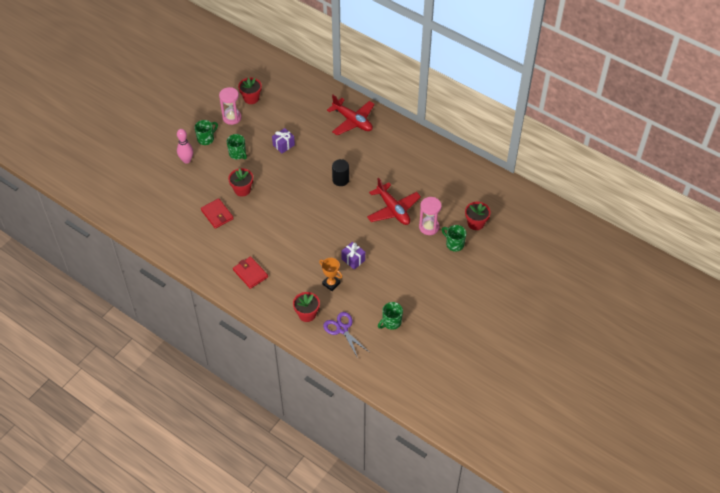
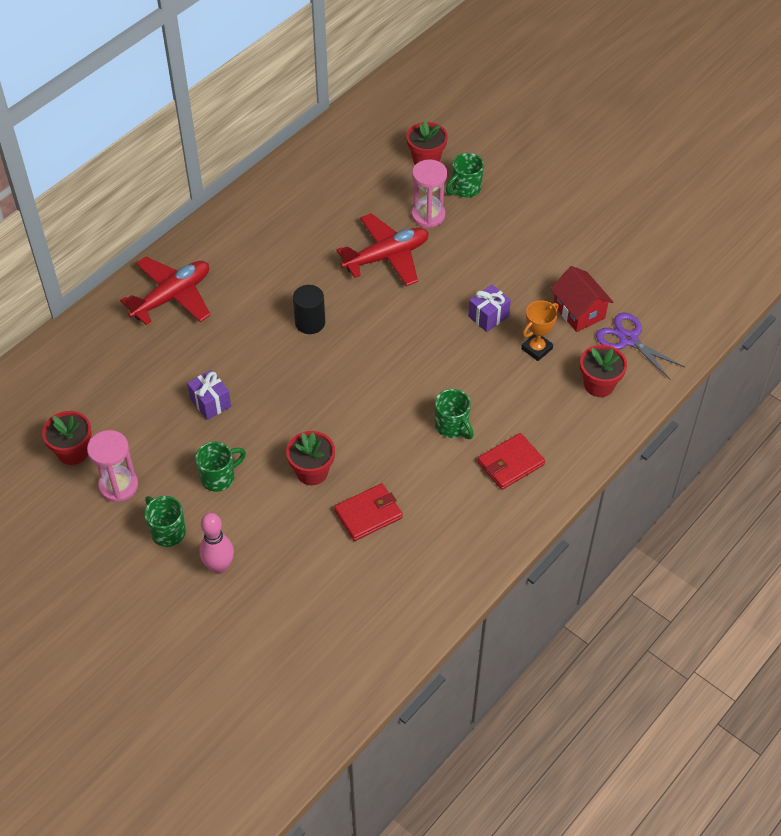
camera: 85 degrees left, 0 degrees up
(342, 329) = (628, 339): purple scissors -> purple scissors turned 75 degrees clockwise
(361, 304) = (579, 311): none -> red house
(391, 322) = (615, 277): green mug -> green mug (452, 427)

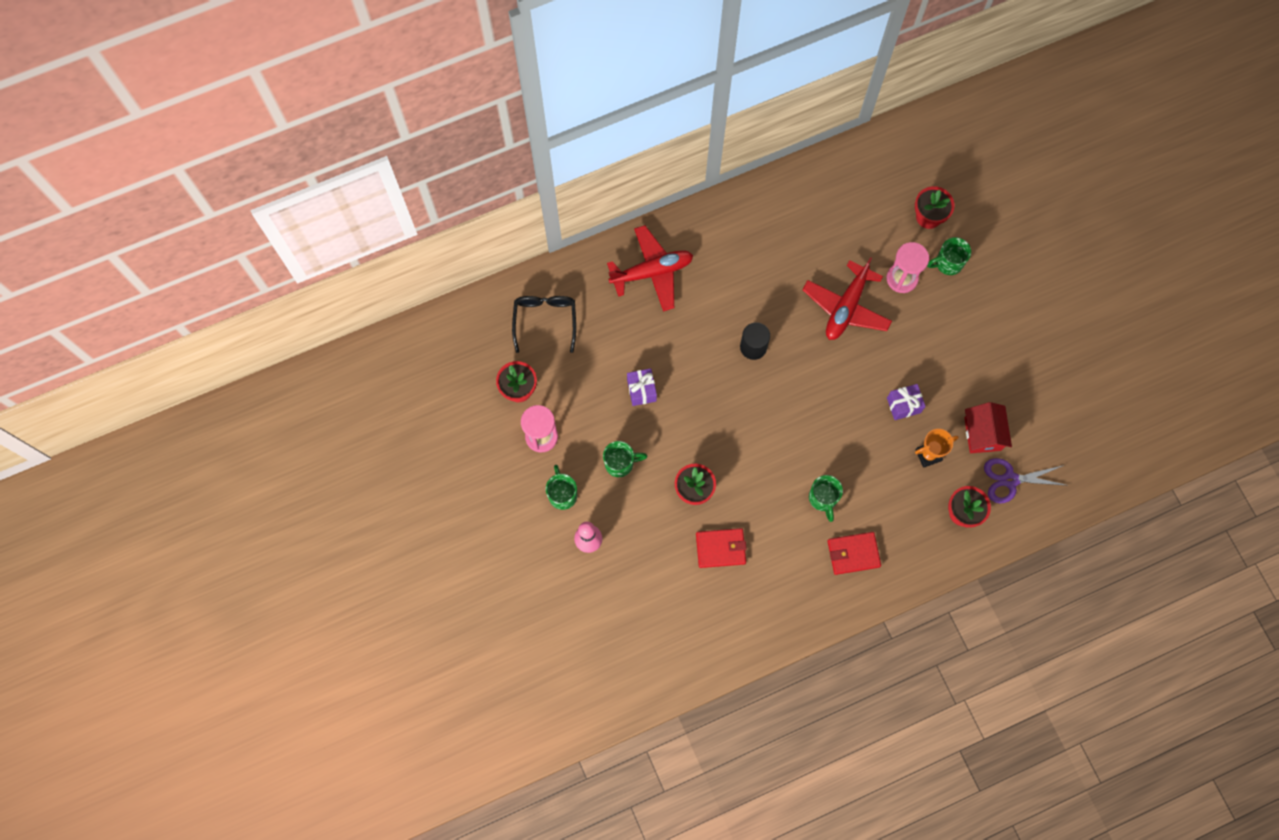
camera: 25 degrees right, 20 degrees up
(75, 378) = (545, 320): none -> black glasses
(386, 257) = (846, 307): red plane -> red plane turned 120 degrees clockwise
(628, 339) = (1010, 480): purple scissors -> purple scissors turned 75 degrees counterclockwise

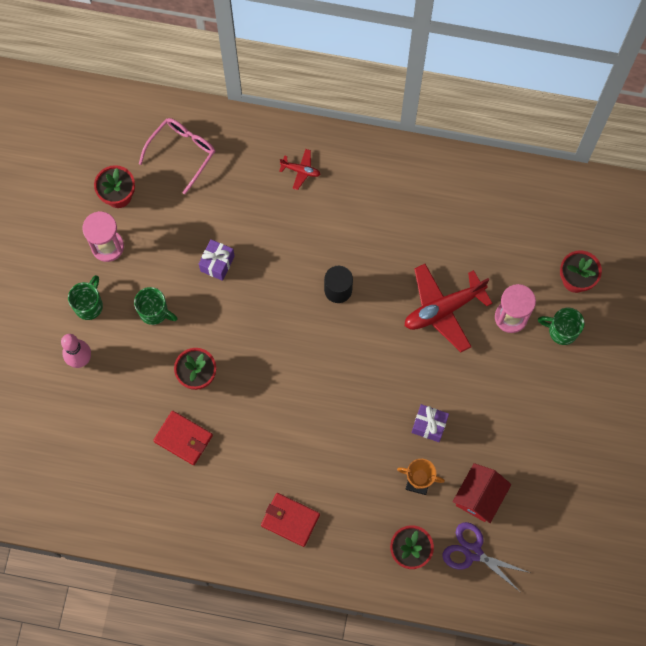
camera: 35 degrees right, 0 degrees up
(545, 320) = (182, 152): black glasses -> pink glasses
(652, 272) = (300, 170): red plane -> red plane, size x0.47
(823, 499) = (300, 457): green mug -> none

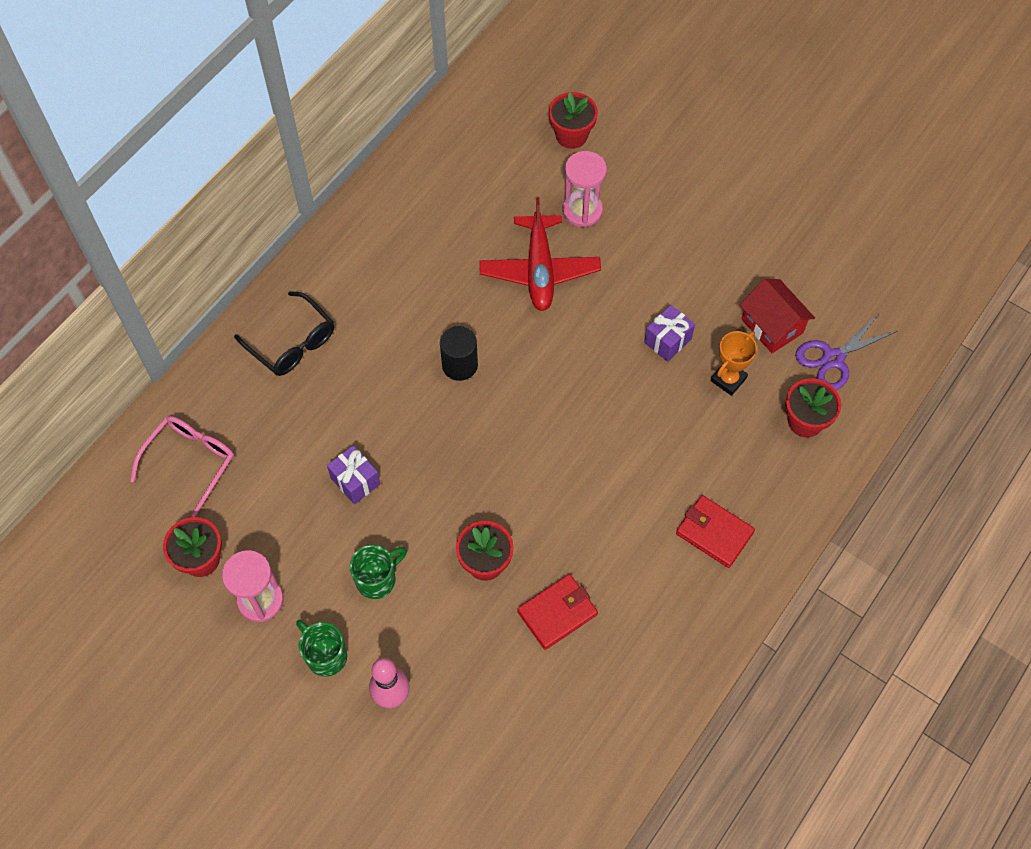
camera: 65 degrees left, 10 degrees down
(182, 152) = (190, 462): pink glasses -> pink glasses turned 60 degrees clockwise
(290, 520) = (714, 533): red wallet -> red wallet turned 75 degrees clockwise
(300, 170) = (292, 343): red plane -> black glasses
(561, 331) = (621, 171): green mug -> none

